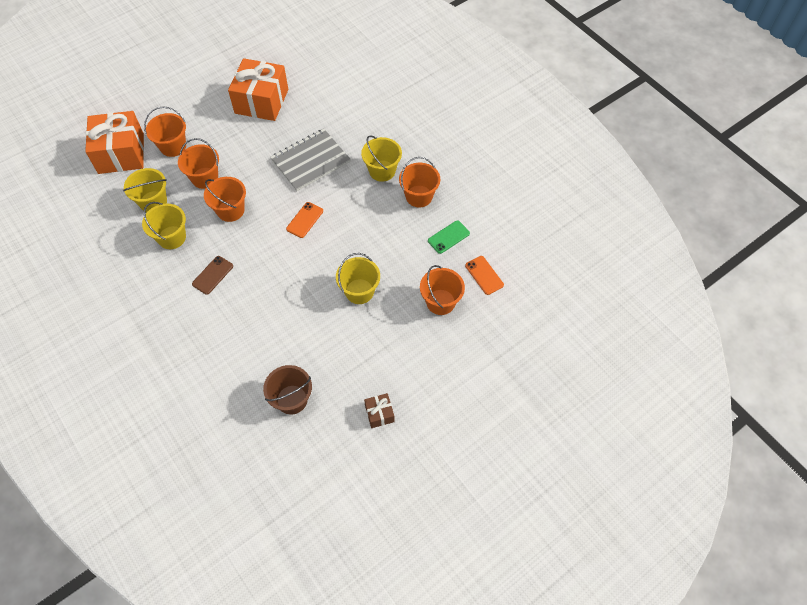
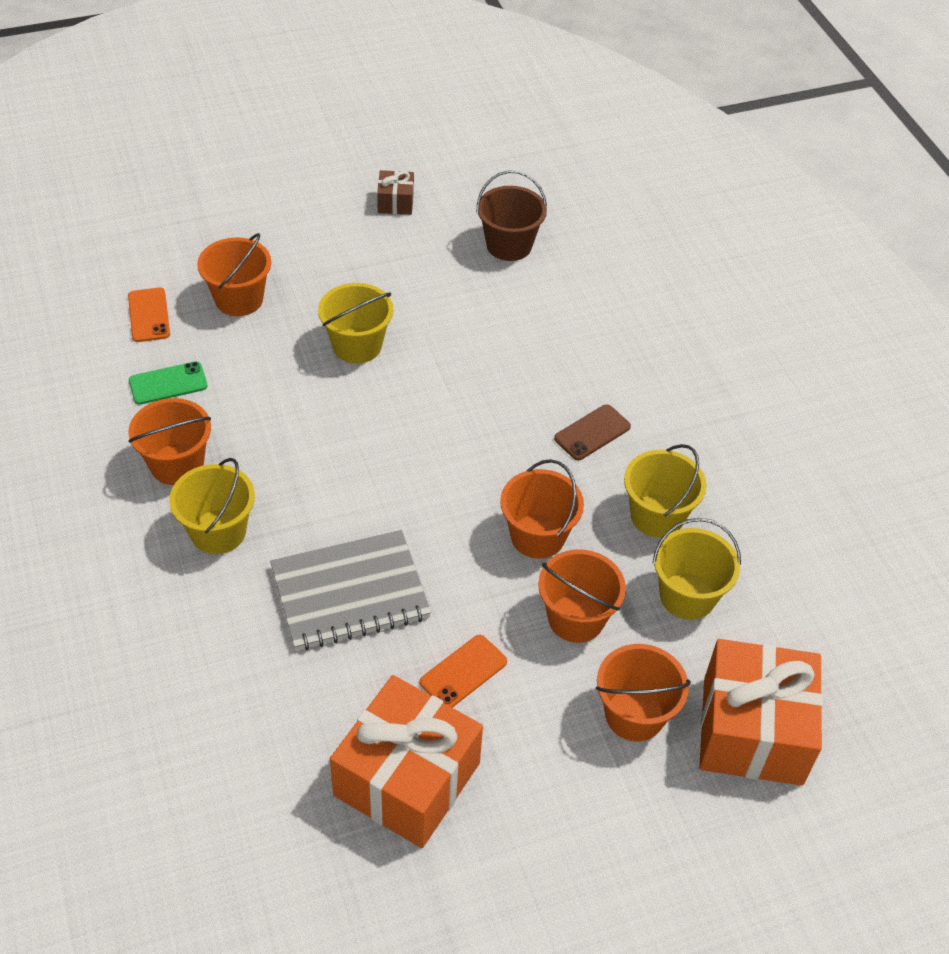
camera: 165 degrees left, 10 degrees down
(305, 220) = (404, 480): orange phone -> orange phone (463, 672)

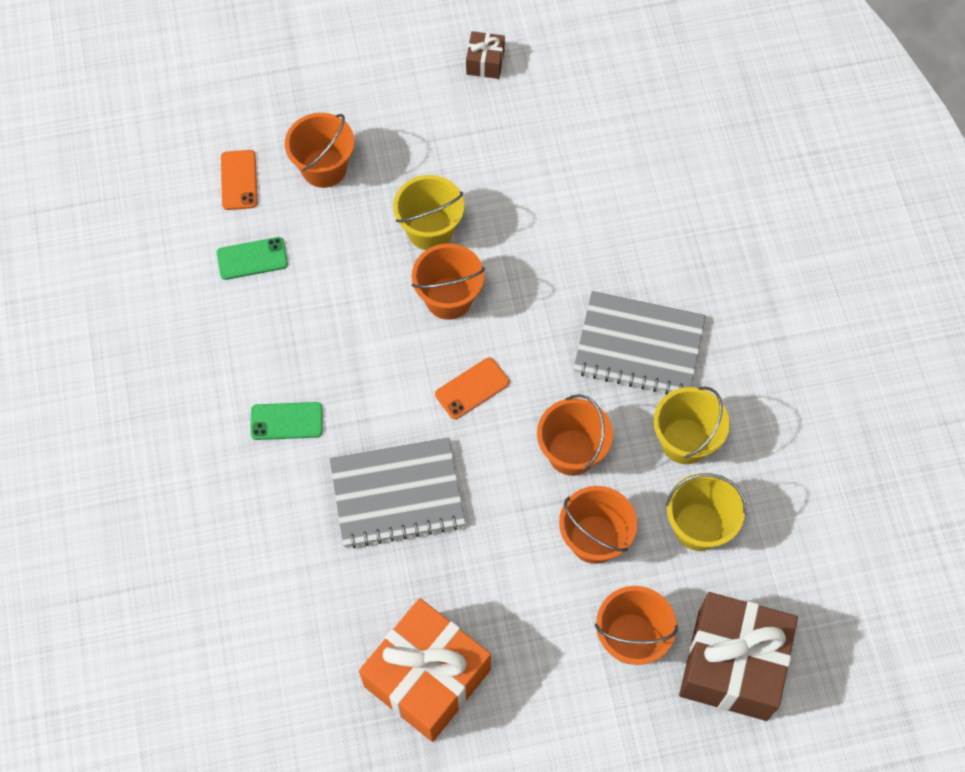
camera: 10 degrees right, 15 degrees up
(177, 464) = (255, 347): orange bucket -> orange bucket (449, 298)
(218, 532) = (286, 421): yellow bucket -> green phone
(463, 672) = (487, 582): orange phone -> orange phone (472, 388)
(509, 245) = (590, 123): brown bucket -> none
(592, 432) = (639, 346): brown phone -> grey notebook
(752, 730) = (732, 664): orange gift -> brown gift

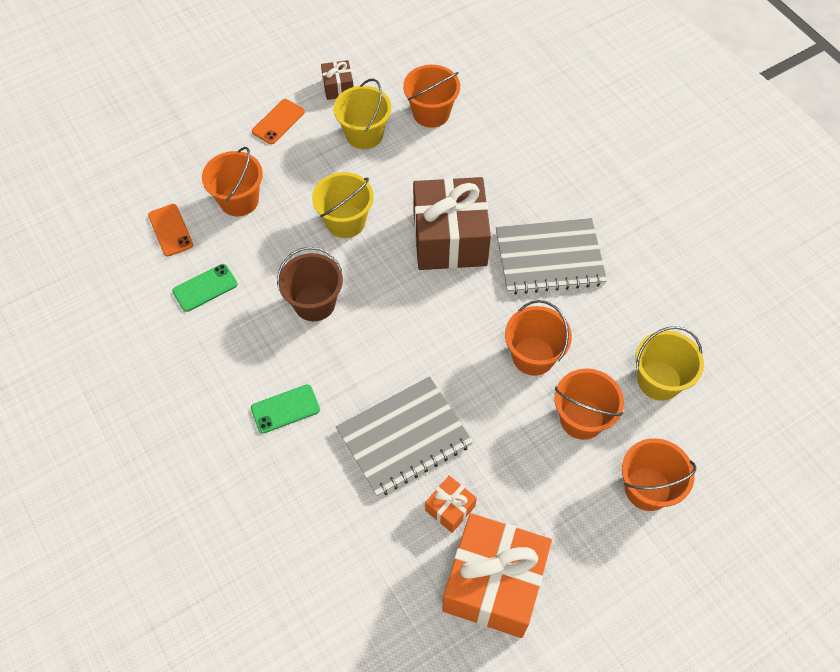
camera: 20 degrees left, 5 degrees down
(360, 314) = (314, 303): none -> brown bucket
(414, 585) = (450, 508): none -> orange gift
(449, 298) = (382, 268): orange bucket -> orange bucket (431, 113)
(472, 388) = (431, 332): orange phone -> orange phone (278, 122)
(685, 441) = (618, 318): yellow bucket -> yellow bucket (364, 134)
(732, 664) = (737, 481): brown gift -> brown gift (449, 239)

